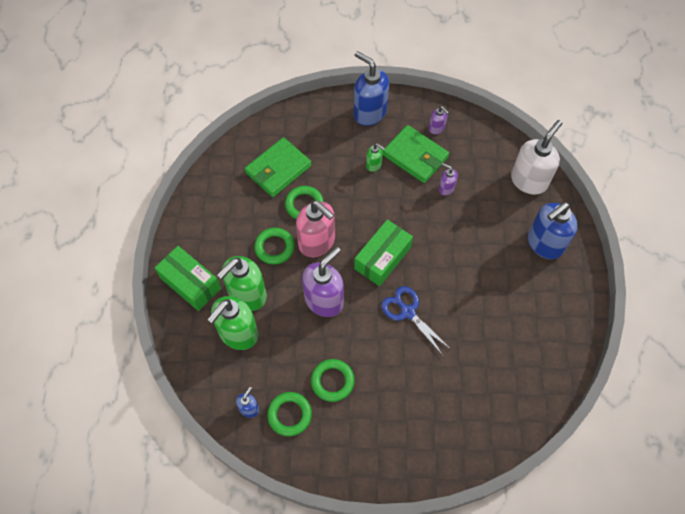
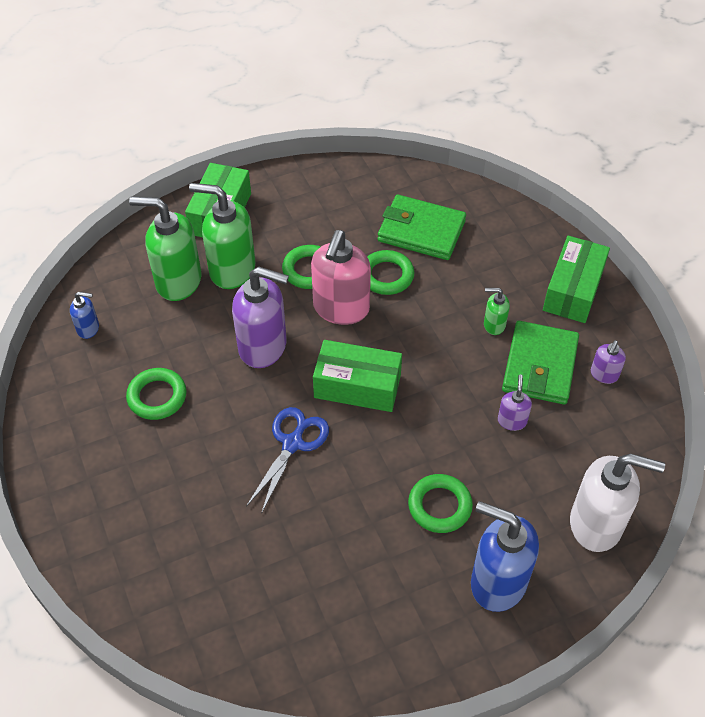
camera: 65 degrees right, 10 degrees down
(289, 415) = (96, 370): green ring -> green ring (439, 506)
(369, 113) = (573, 290): blue soap dispenser -> green box
(374, 165) = (494, 325): green soap dispenser -> green soap dispenser turned 90 degrees clockwise

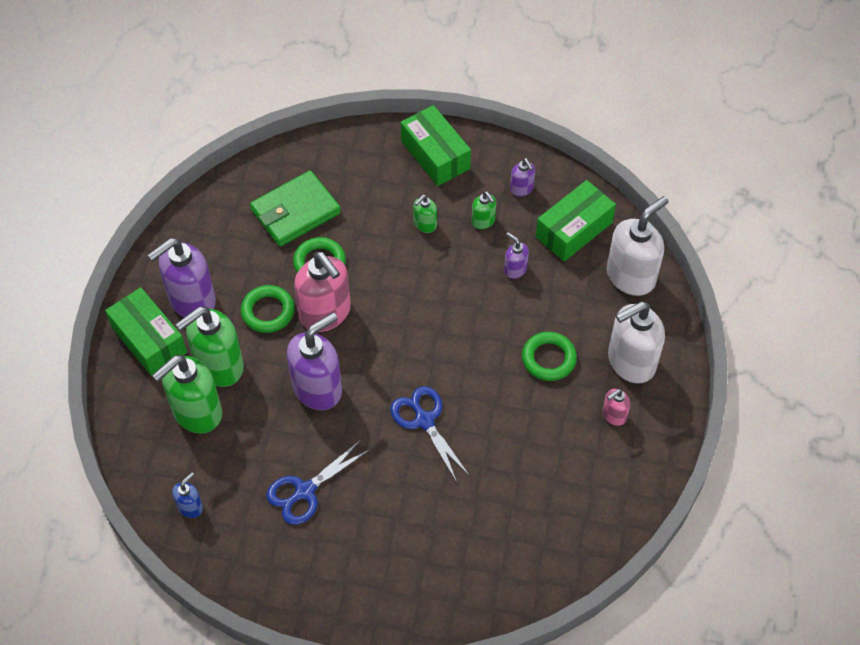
camera: 55 degrees left, 5 degrees up
(157, 397) = (305, 491): green ring -> blue scissors
(278, 217) = (191, 300): none -> purple soap dispenser
(357, 386) = (407, 347): green box -> green box (573, 230)
(424, 602) = (614, 415): none -> pink soap dispenser
(497, 582) = (630, 362): blue soap dispenser -> white soap dispenser
(539, 366) = (483, 221): green wallet -> green soap dispenser

